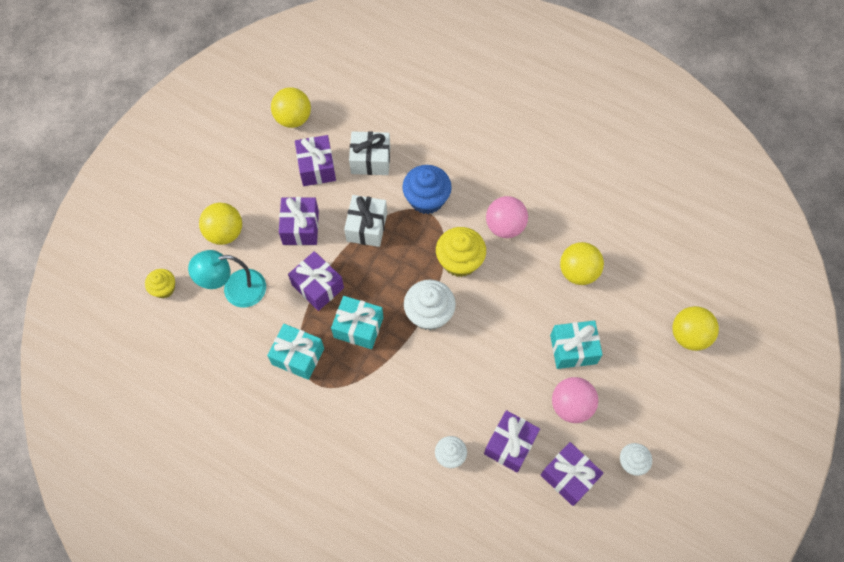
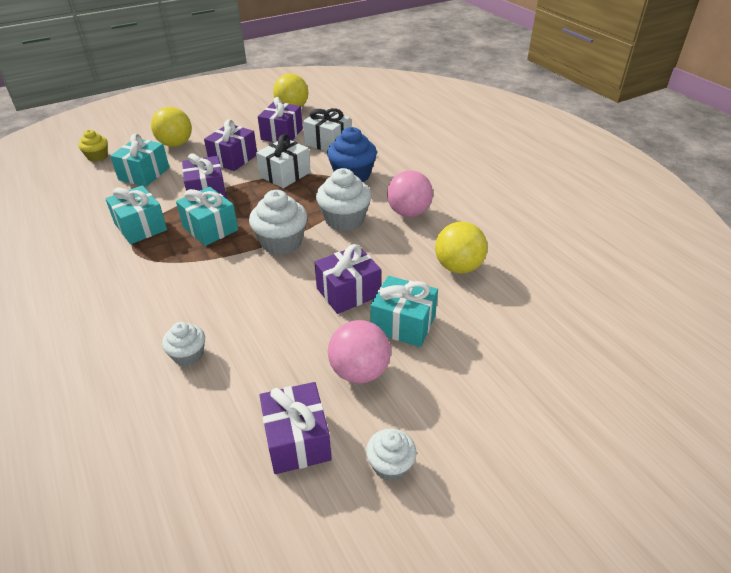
camera: 30 degrees right, 25 degrees down
(235, 290) = (144, 174): turquoise lamp -> turquoise gift
(459, 261) = (344, 219): yellow cupcake -> white cupcake
(510, 444) = (259, 375): purple gift -> purple gift (348, 292)
(689, 335) = (558, 368): yellow ball -> none

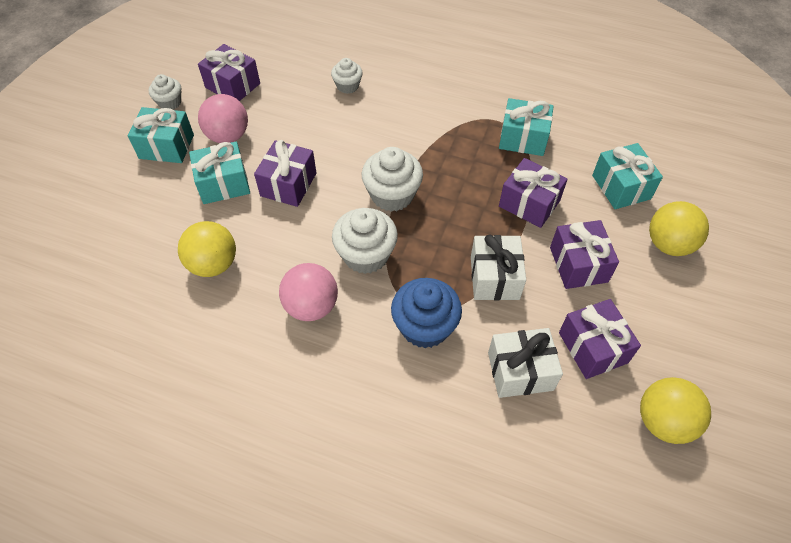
camera: 140 degrees right, 15 degrees up
(97, 156) = (700, 177): yellow cupcake -> none
(210, 228) = (468, 171): turquoise gift -> turquoise gift (166, 146)

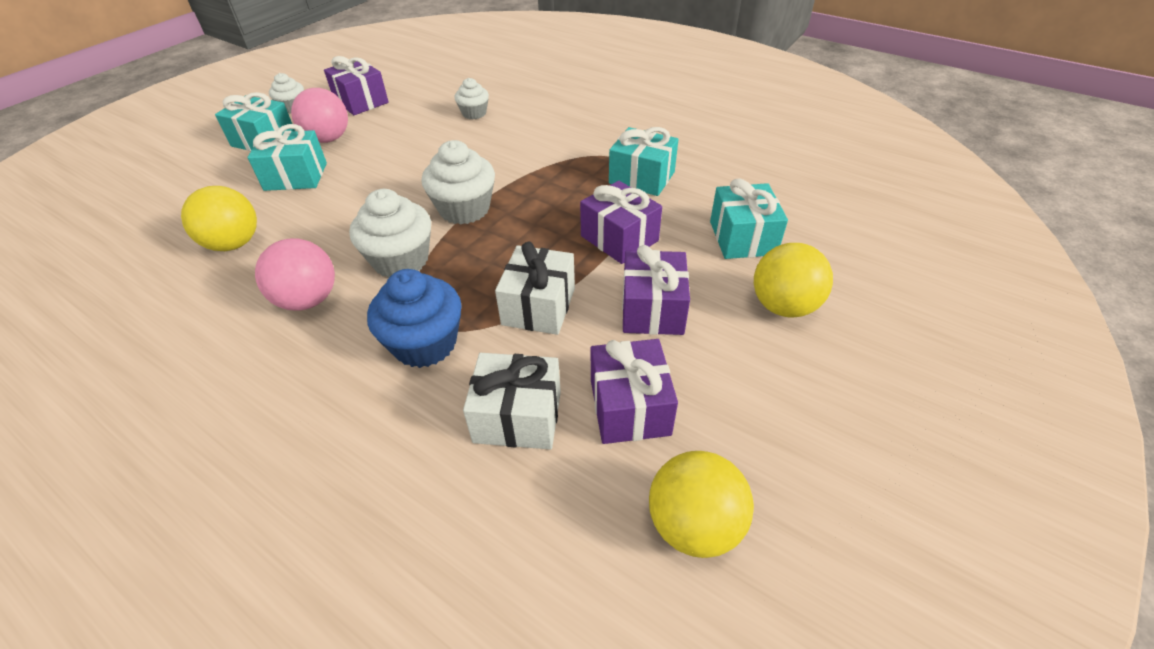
camera: 15 degrees right, 10 degrees down
(288, 184) = (360, 185): purple gift -> none

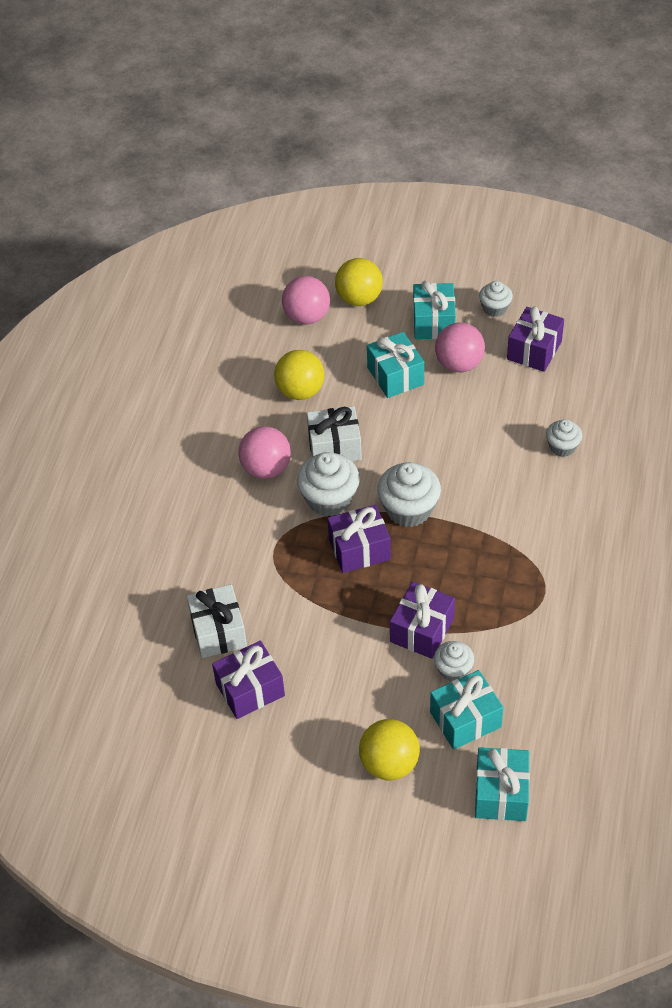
camera: 70 degrees right, 5 degrees up
(144, 213) = (307, 317): none -> pink ball
(425, 343) = (256, 554): blue cupcake -> none
(538, 306) = (319, 605): white gift -> white gift (334, 447)
(641, 178) = (520, 620): turquoise gift -> turquoise gift (501, 793)
(652, 309) = (347, 677): purple gift -> purple gift (359, 549)
(679, 230) = (453, 670): none -> white cupcake
(693, 524) = (179, 746): yellow ball -> yellow ball (359, 299)

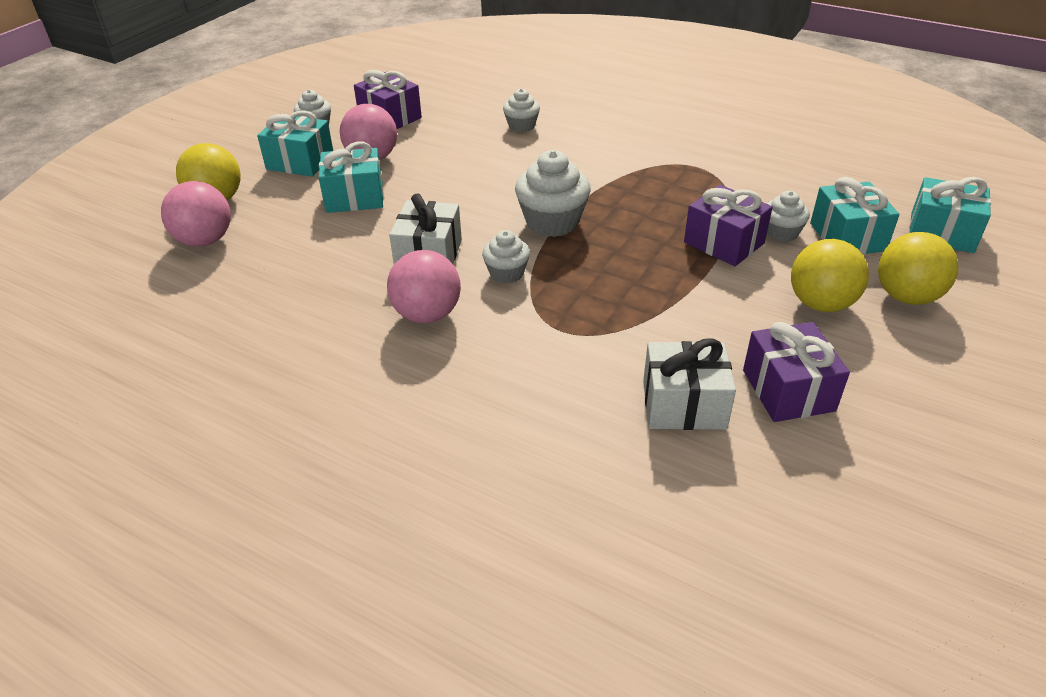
camera: 75 degrees left, 10 degrees down
(300, 391) = (321, 266): yellow ball -> yellow ball (820, 304)
(329, 499) = (506, 273): white cupcake -> white cupcake, size x0.59
(359, 549) = (593, 264): purple gift -> none

